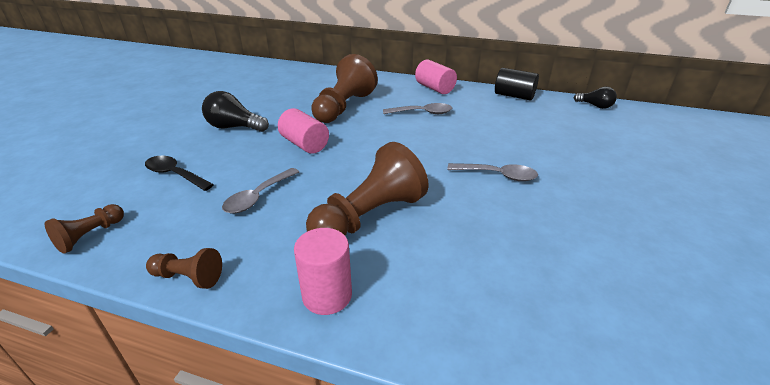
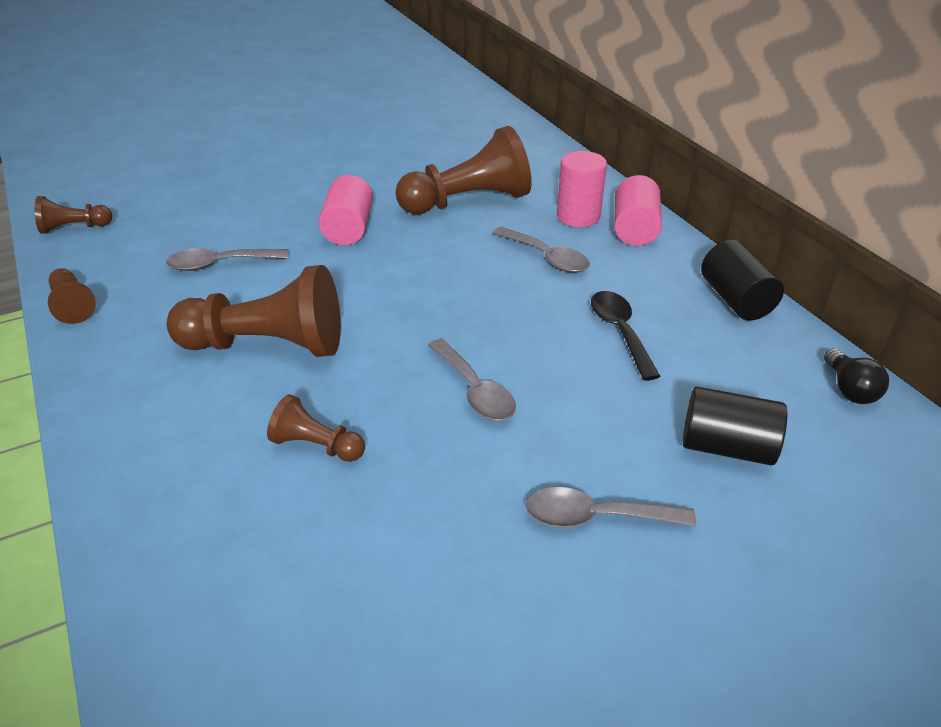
camera: 45 degrees right, 5 degrees up
(175, 174) = (199, 202): black spoon -> black spoon (620, 332)
(234, 127) = (321, 173): black light bulb -> none
(327, 295) = (120, 390): pink cylinder -> pink cylinder (578, 216)
(485, 241) = (317, 446): none -> brown pawn
(604, 142) = (726, 447): none -> black cylinder
(621, 189) = (596, 517): none -> grey spoon

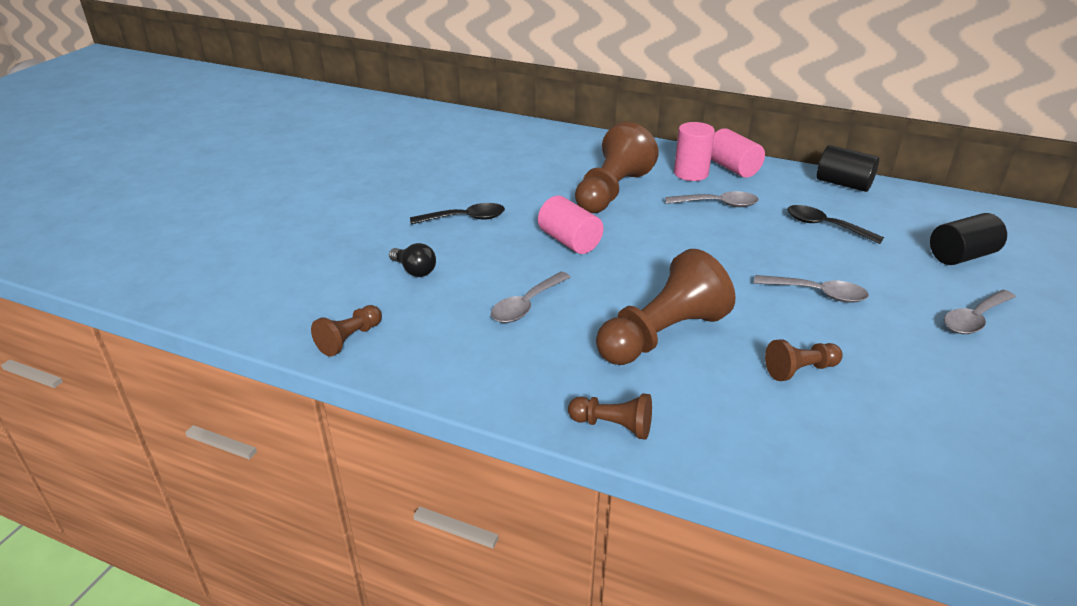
camera: 40 degrees left, 5 degrees down
(72, 305) = (471, 389): brown pawn -> brown pawn (613, 426)
(307, 173) = (465, 218): none -> black spoon
(849, 389) = (956, 204): black light bulb -> black light bulb (414, 270)

